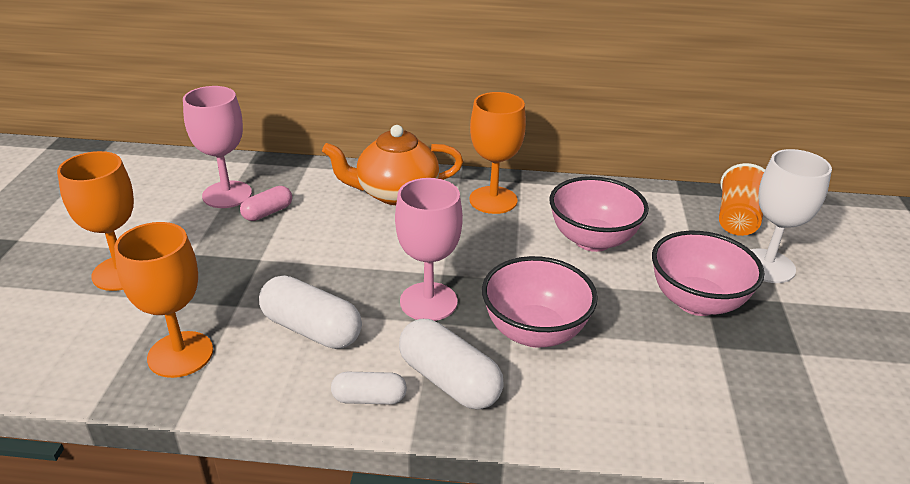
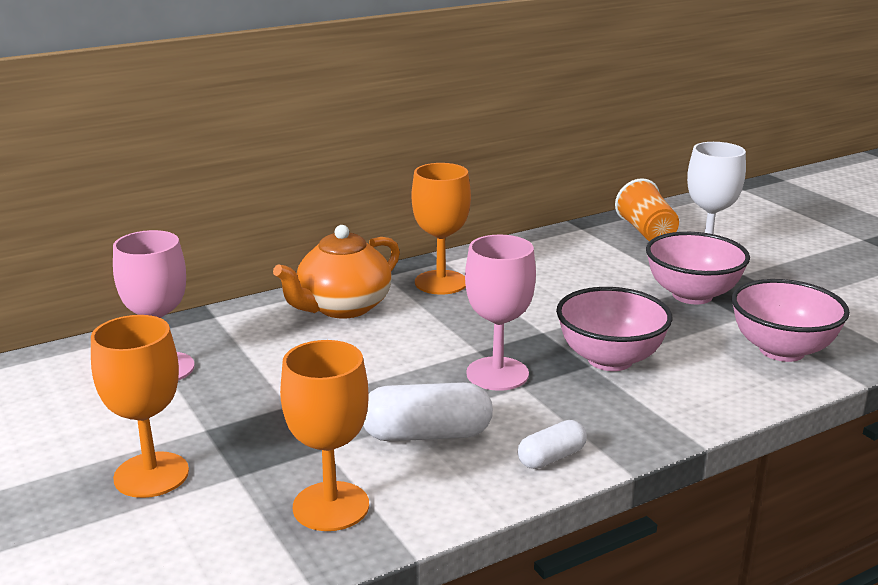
camera: 35 degrees left, 10 degrees down
(268, 212) = (235, 367): pink capsule -> none
(449, 381) = (594, 418): white capsule -> none
(592, 240) = (563, 282): pink bowl -> pink bowl (781, 350)

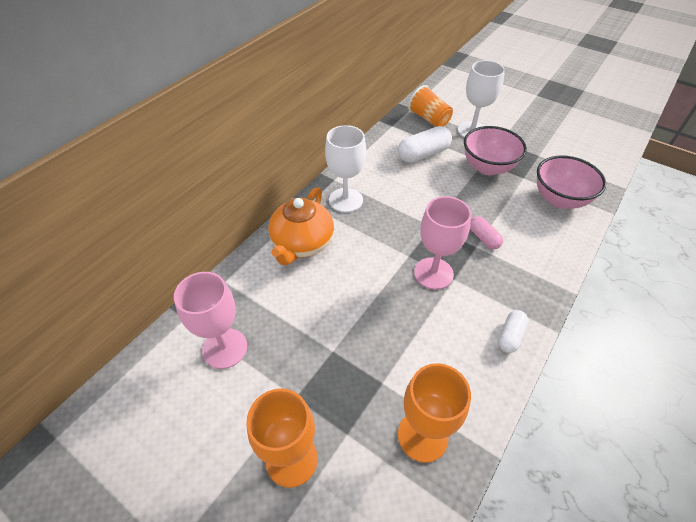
camera: 25 degrees left, 25 degrees up
(426, 434) = (431, 344): white capsule -> white capsule (423, 154)
(441, 282) = (345, 200): orange goblet -> white goblet
(610, 360) = (483, 238): pink bowl -> pink capsule

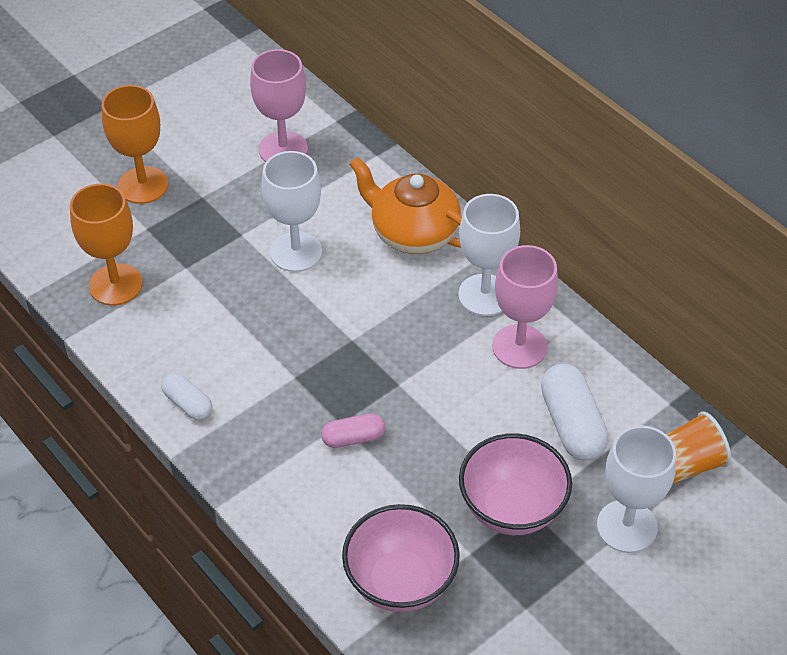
camera: 105 degrees right, 0 degrees up
(340, 308) = (296, 252): none -> white goblet
(433, 273) = (312, 357): pink goblet -> pink goblet (519, 347)

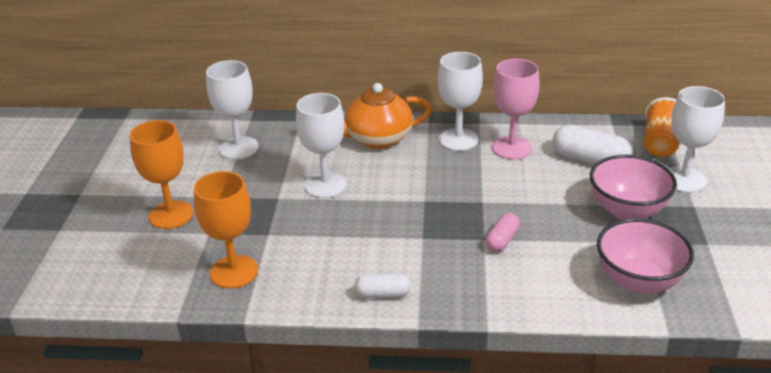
camera: 45 degrees left, 15 degrees down
(283, 149) = (238, 148): pink goblet -> white goblet

